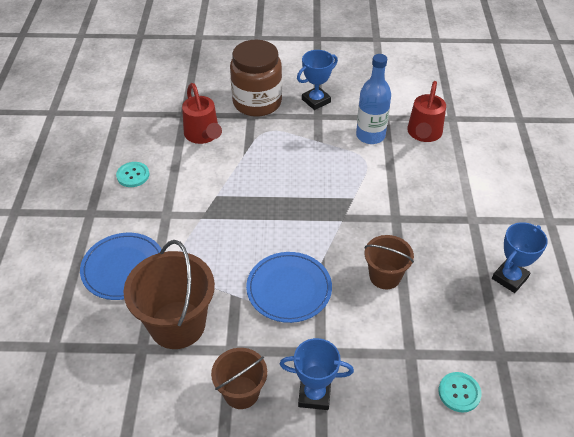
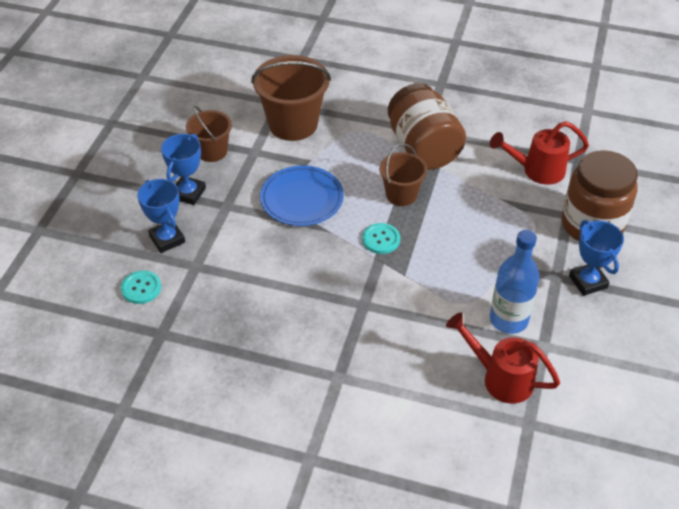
camera: 105 degrees right, 0 degrees up
(123, 268) = (366, 99): blue plate -> none
(133, 175) = (485, 113): turquoise button -> turquoise button (381, 239)
(192, 211) = (423, 148): none -> brown jar
(385, 276) = (288, 272): brown bucket -> brown bucket (401, 195)
(509, 278) = (244, 379): blue trophy -> blue trophy (167, 239)

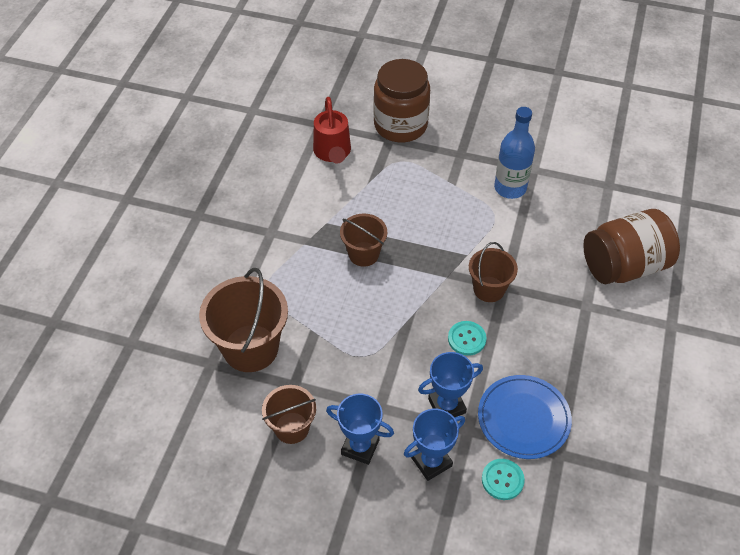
camera: 90 degrees left, 5 degrees up
(302, 199) = (369, 337): blue plate -> blue plate (523, 418)
(359, 291) = (489, 289): none -> brown bucket
(381, 239) = (423, 271): turquoise button -> turquoise button (467, 339)
(423, 148) = (297, 234): brown jar -> brown jar (624, 266)
(500, 378) = (569, 198): red watering can -> none
(588, 282) = (464, 135): blue trophy -> blue trophy (447, 406)

